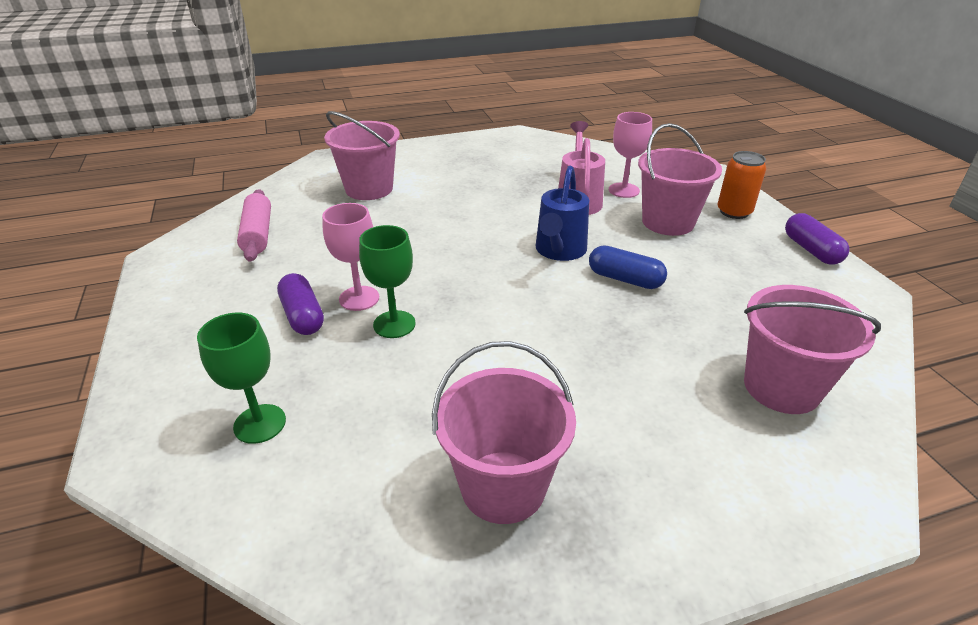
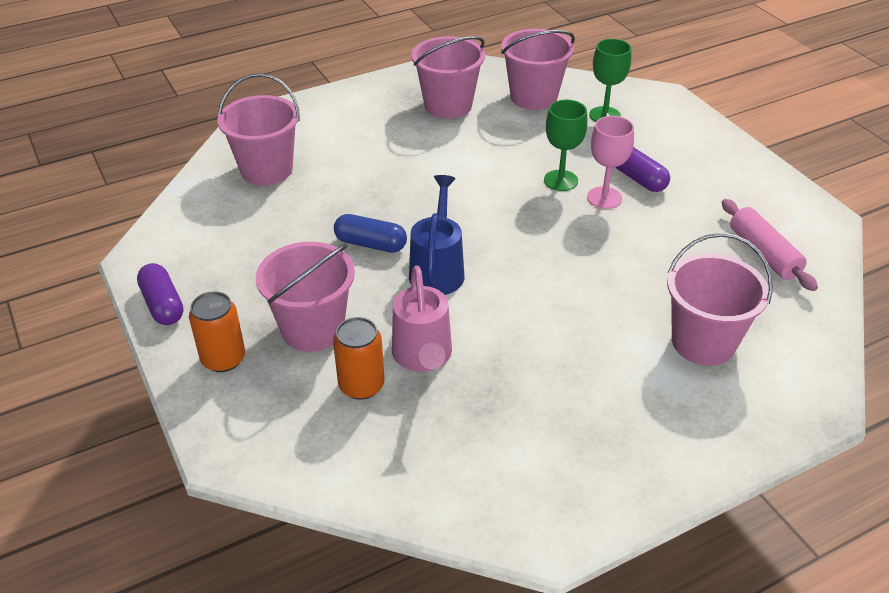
camera: 170 degrees right, 5 degrees up
(345, 486) = (533, 97): none -> pink bucket
(624, 190) = (361, 385): pink goblet -> orange can

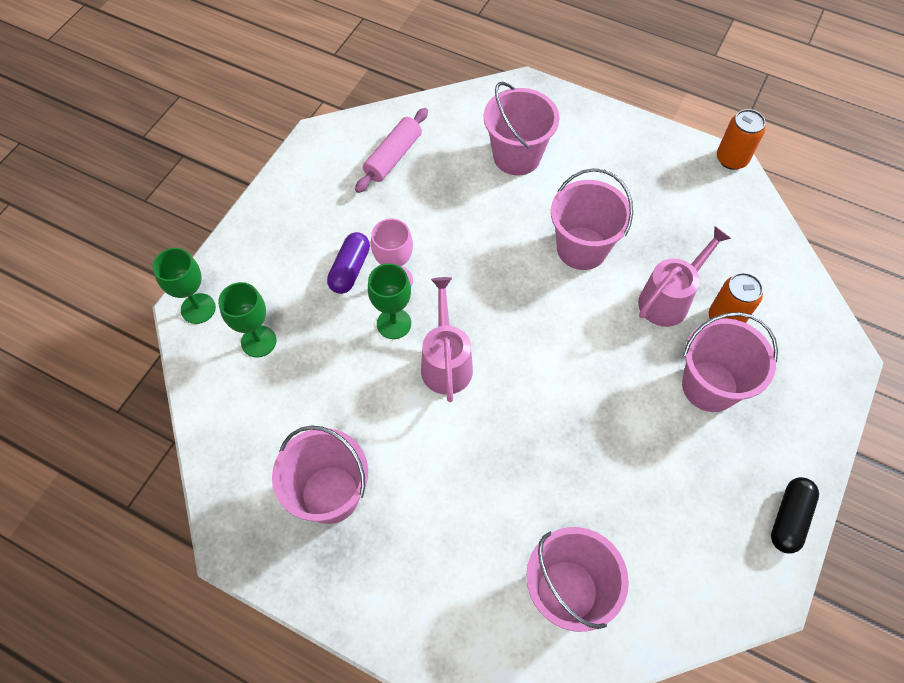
camera: 125 degrees left, 20 degrees up
(163, 305) = (789, 518): purple capsule -> black capsule
(223, 359) = (788, 423): orange can -> orange can (731, 159)
(370, 244) = (590, 414): blue capsule -> none
(437, 269) = (578, 345): blue watering can -> none
(498, 192) = (446, 361): none -> pink watering can
(533, 97) = (261, 421): pink bucket -> pink bucket (581, 248)
(661, 100) = (198, 308): none -> green goblet

